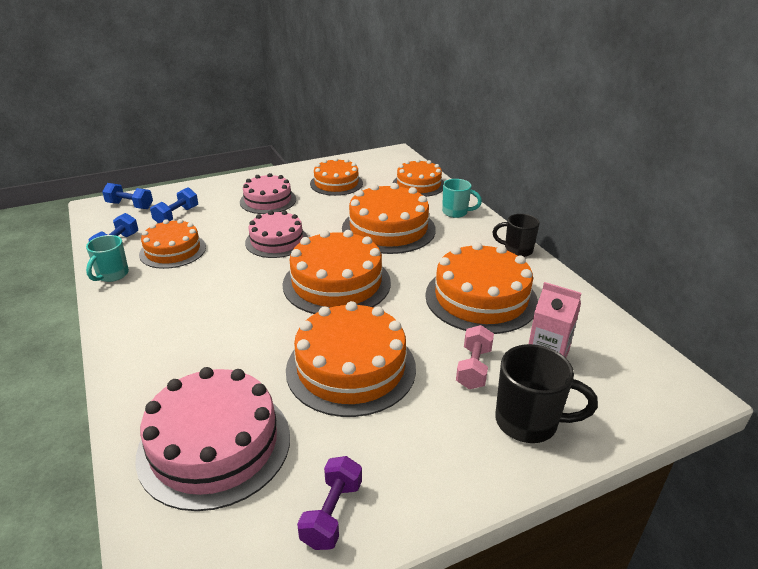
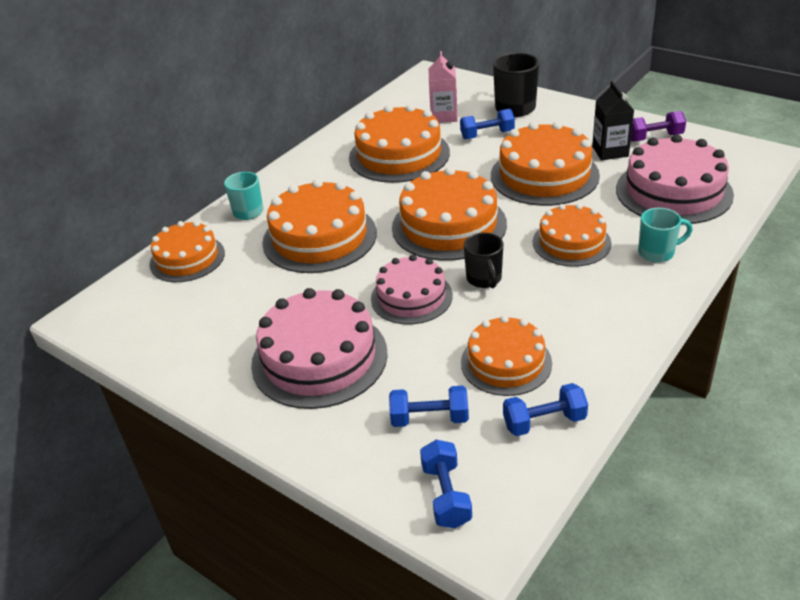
camera: 115 degrees left, 5 degrees up
(112, 275) = (596, 375): turquoise mug -> turquoise mug (657, 253)
(268, 200) = (319, 358): pink cake -> pink cake, size x1.55
(336, 183) = (224, 324): orange cake -> orange cake (571, 242)
(343, 446) = (610, 151): none -> black carton
(473, 368) = (487, 135): pink dumbbell -> blue dumbbell
(517, 250) = (303, 160): black mug -> black mug (484, 279)

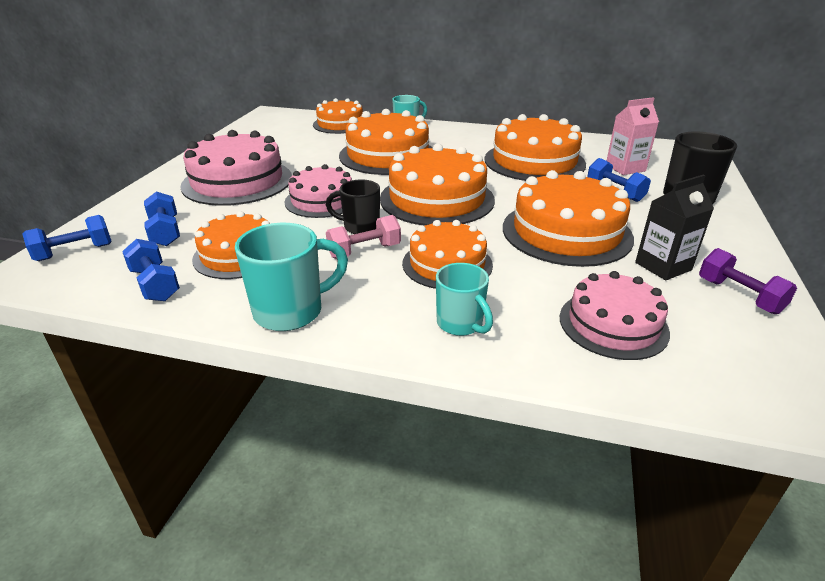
camera: 65 degrees right, 5 degrees down
(484, 279) = (360, 227): black mug -> black mug turned 45 degrees clockwise
(532, 283) = (364, 251): none -> pink dumbbell
(617, 334) = (291, 311): none -> turquoise mug
(673, 191) = (613, 324): pink cake -> pink cake, size x0.64

